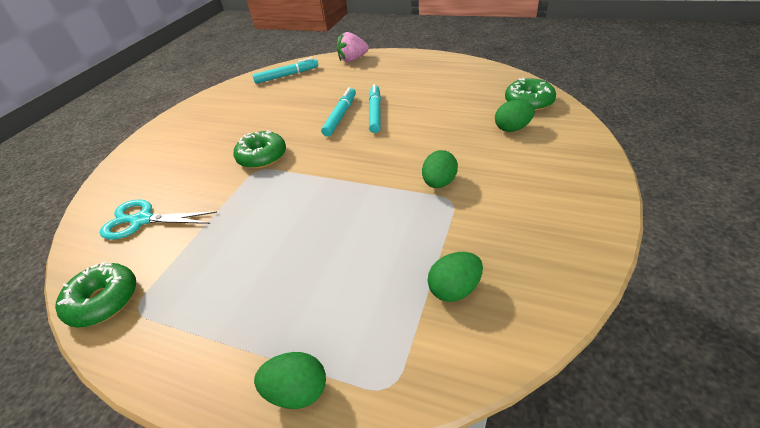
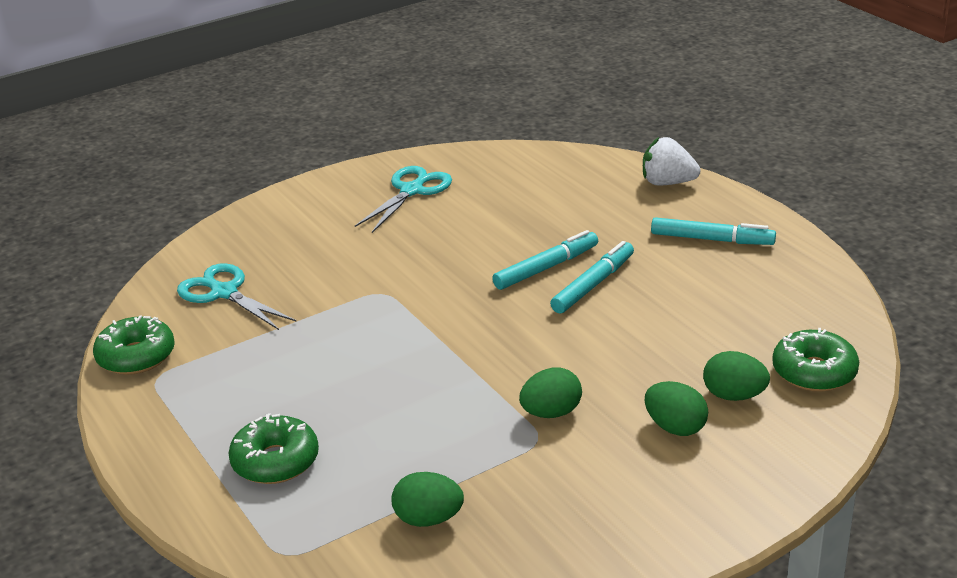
camera: 35 degrees right, 10 degrees down
(218, 113) = (412, 191): none -> turquoise scissors
(262, 157) = (401, 279): green donut -> green donut (275, 461)
(287, 75) = (550, 170): turquoise marker -> turquoise marker (712, 239)
(297, 391) = (216, 514): green egg -> green egg (675, 427)
(353, 59) = (667, 183): pink strawberry -> white strawberry

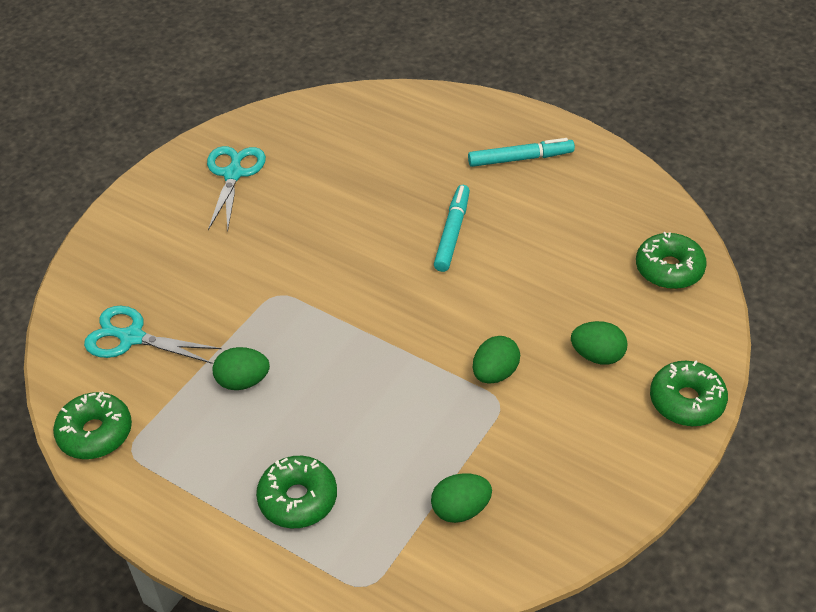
camera: 25 degrees left, 15 degrees up
(546, 268) = (403, 226): turquoise marker -> none
(667, 183) = (451, 107): white strawberry -> none
(734, 396) = (623, 311): green egg -> green egg (243, 381)
(750, 496) = (686, 401): none -> green donut

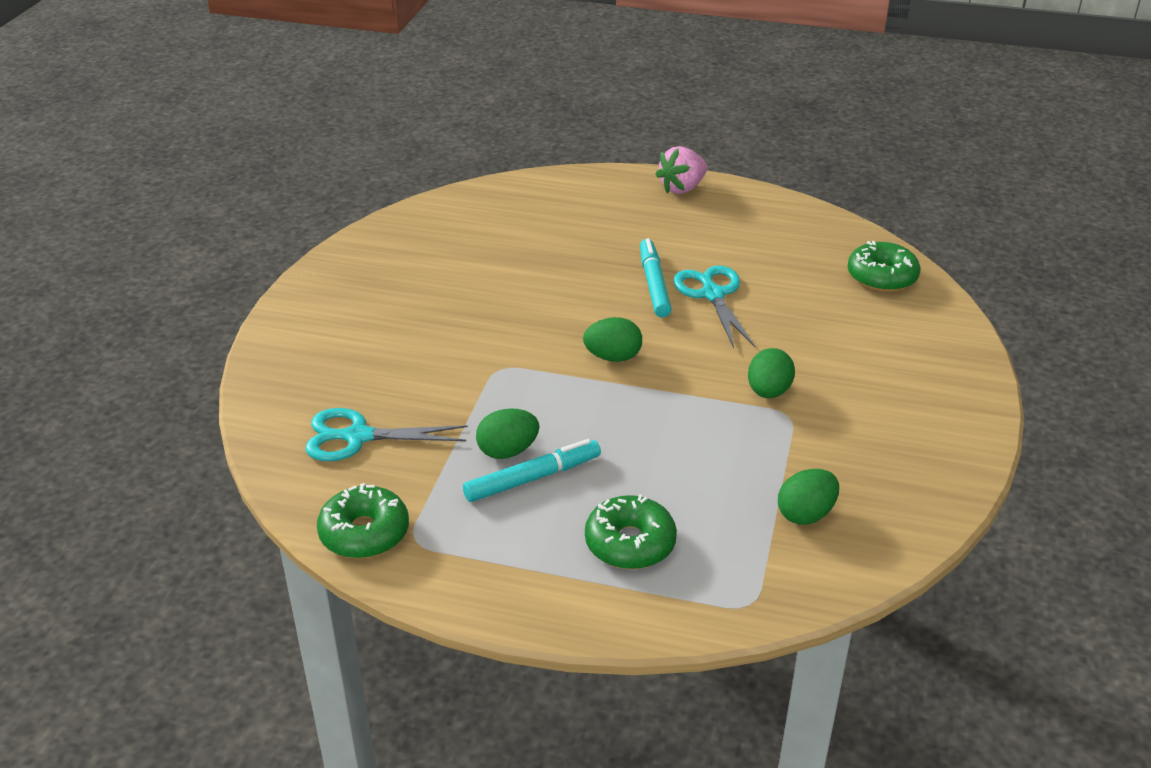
camera: 20 degrees left, 10 degrees down
(233, 174) = (392, 273): turquoise scissors -> turquoise scissors (713, 295)
(520, 159) = (685, 214): turquoise marker -> turquoise marker (533, 478)
(533, 128) = (682, 188): none -> pink strawberry
(597, 356) = (859, 358): green egg -> green egg (613, 357)
(686, 401) = (965, 378): green donut -> none

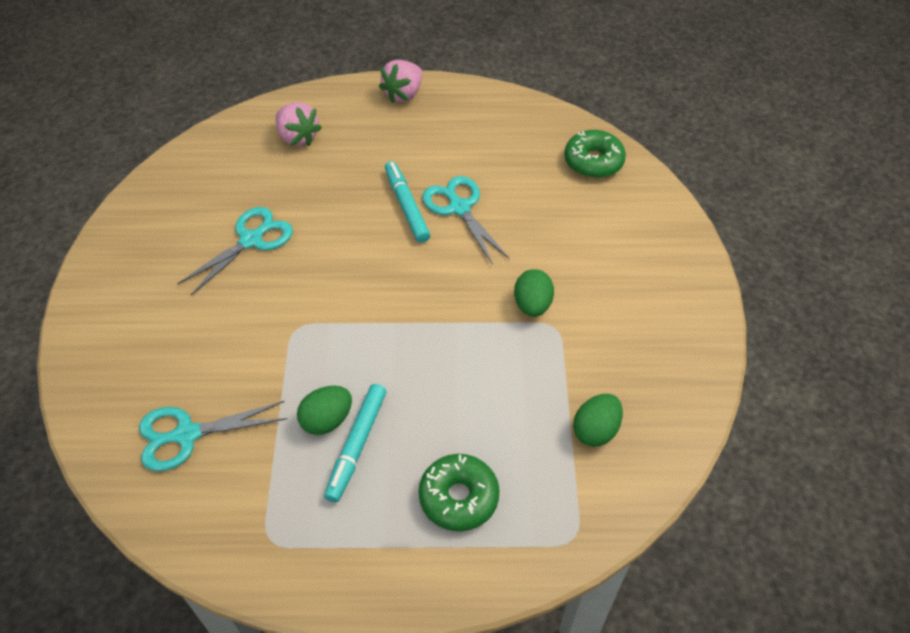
camera: 15 degrees left, 15 degrees up
(364, 533) = (222, 544): green donut -> none
(476, 287) = (251, 240): none -> turquoise scissors
(533, 478) = (357, 445): turquoise marker -> turquoise marker turned 150 degrees clockwise
(554, 209) = (298, 137): none -> pink strawberry
(613, 357) = (392, 295): green egg -> none

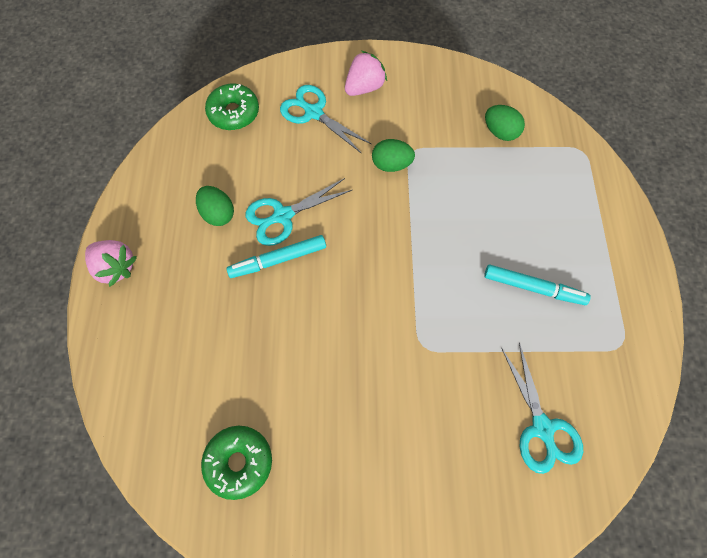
camera: 90 degrees left, 15 degrees up
(251, 240) = (317, 402): turquoise scissors -> turquoise scissors (314, 113)
(298, 137) = (169, 371): pink strawberry -> pink strawberry (364, 87)
(327, 420) = (514, 312): green egg -> green egg (218, 214)
(459, 497) = (565, 217): green donut -> green donut (239, 462)

